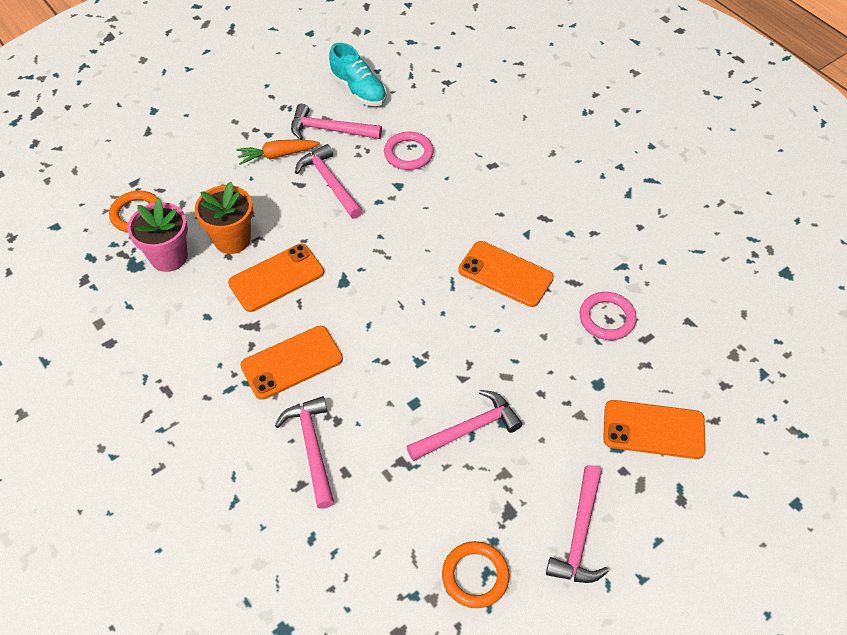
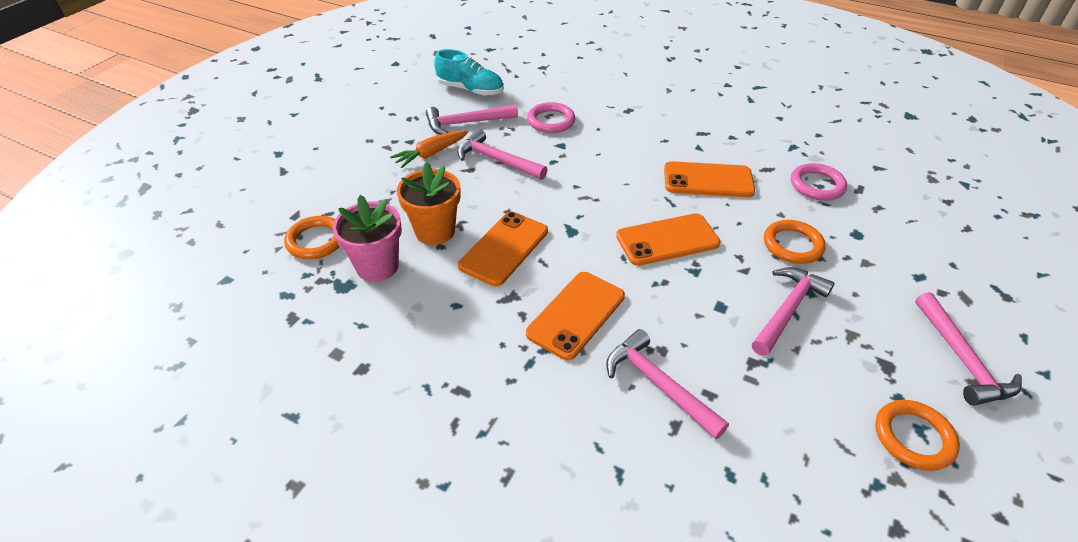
camera: 25 degrees left, 10 degrees down
(527, 371) = (792, 245): none -> orange ring
(653, 430) = (932, 252): orange phone -> orange phone (667, 240)

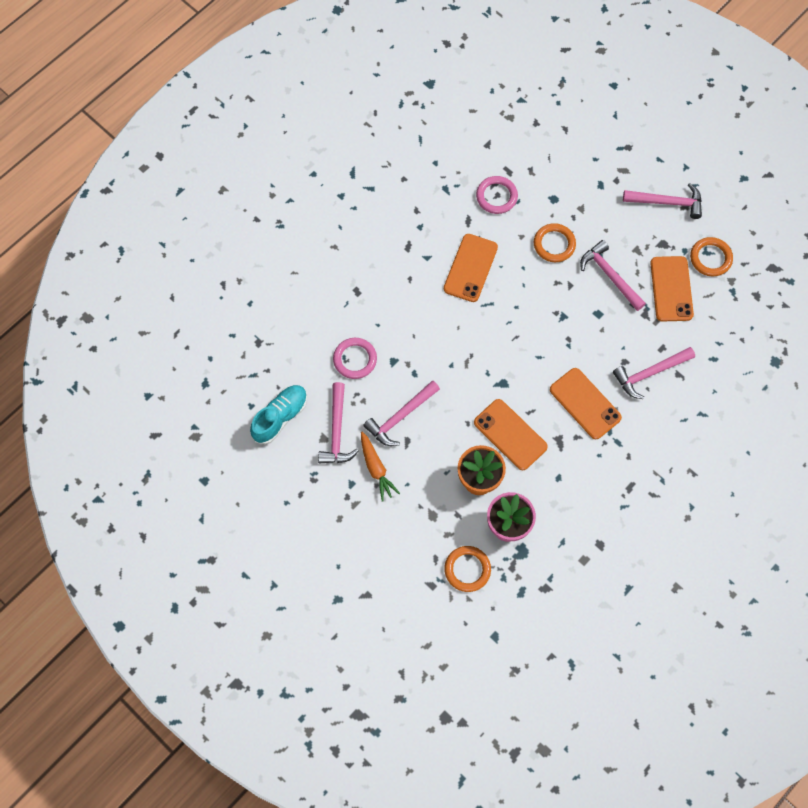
camera: 75 degrees left, 25 degrees up
(667, 240) = (529, 322): orange phone -> orange phone (671, 289)

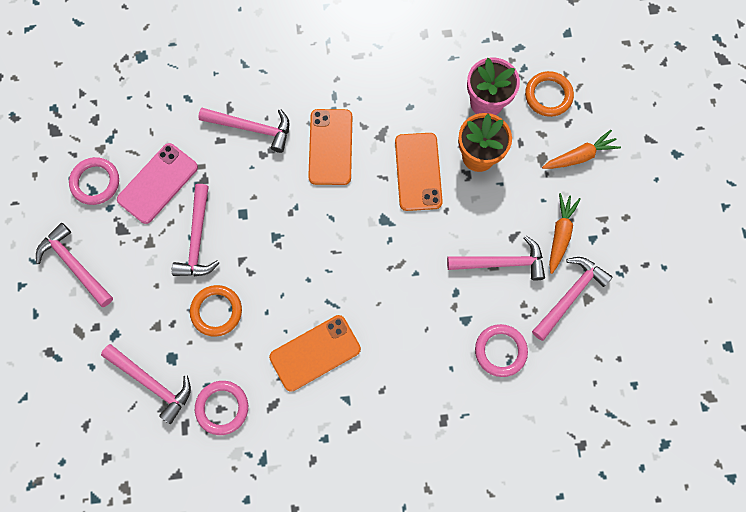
camera: 140 degrees left, 5 degrees up
(280, 417) = (613, 350): turquoise shoe -> none
(407, 539) = (580, 156): none -> orange carrot
(550, 177) = (152, 383): none -> pink hammer
(671, 289) = (158, 183): orange phone -> pink phone
(710, 258) = (95, 182): orange ring -> pink ring

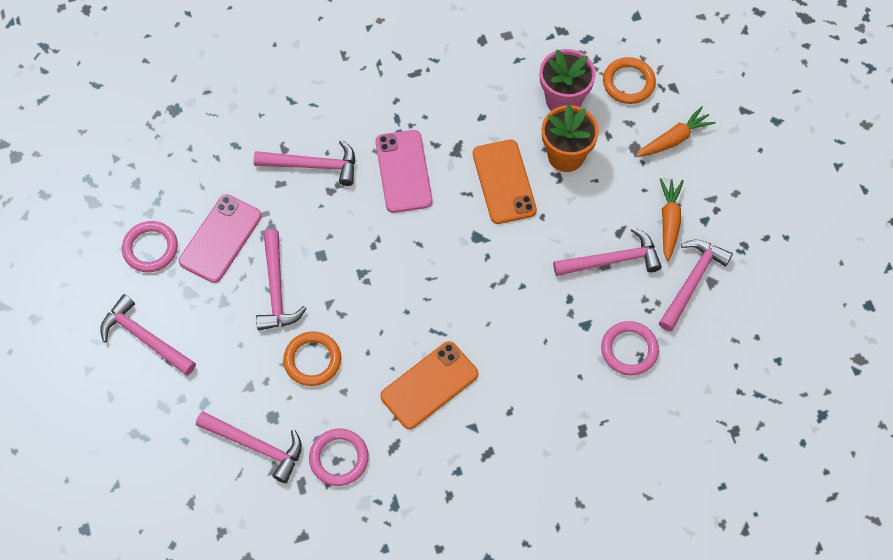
camera: 10 degrees left, 10 degrees down
(330, 147) = (403, 171): orange phone -> pink phone

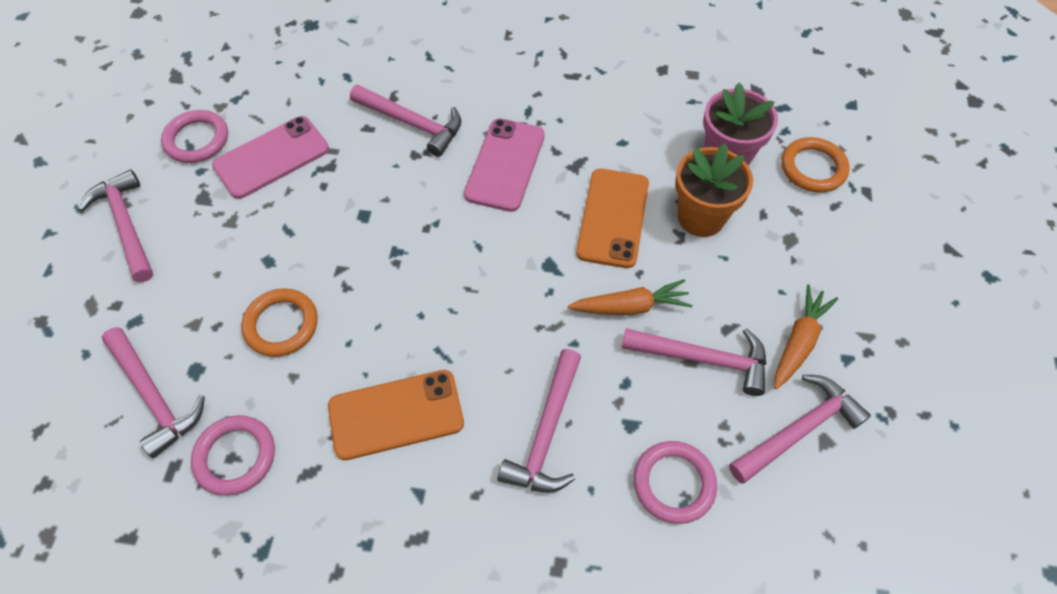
camera: 25 degrees right, 5 degrees down
(276, 289) = (293, 231): pink hammer -> pink hammer (546, 433)
(674, 139) = (845, 248): orange carrot -> orange carrot (631, 306)

